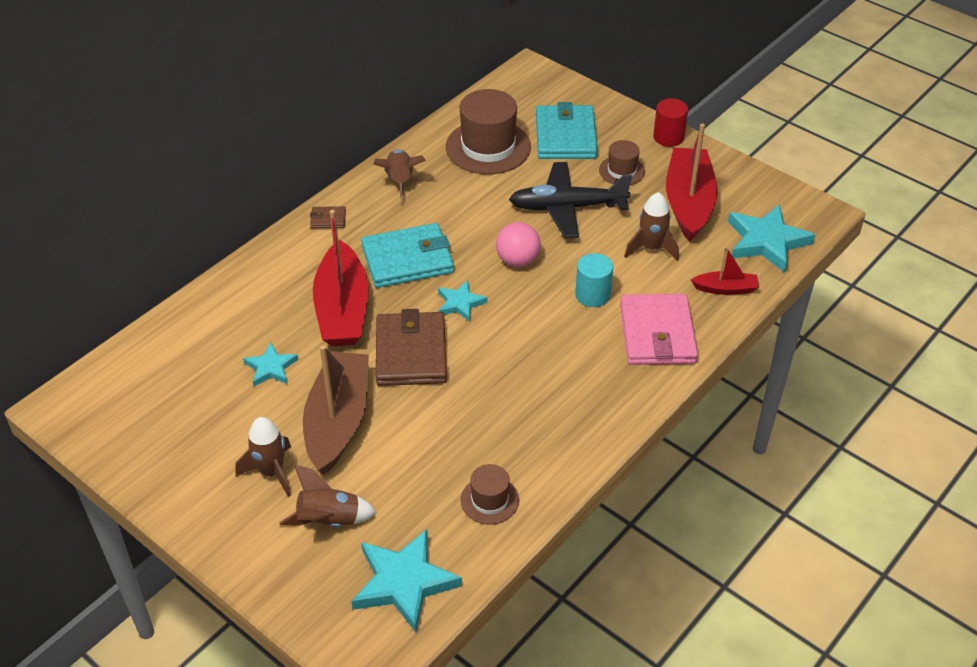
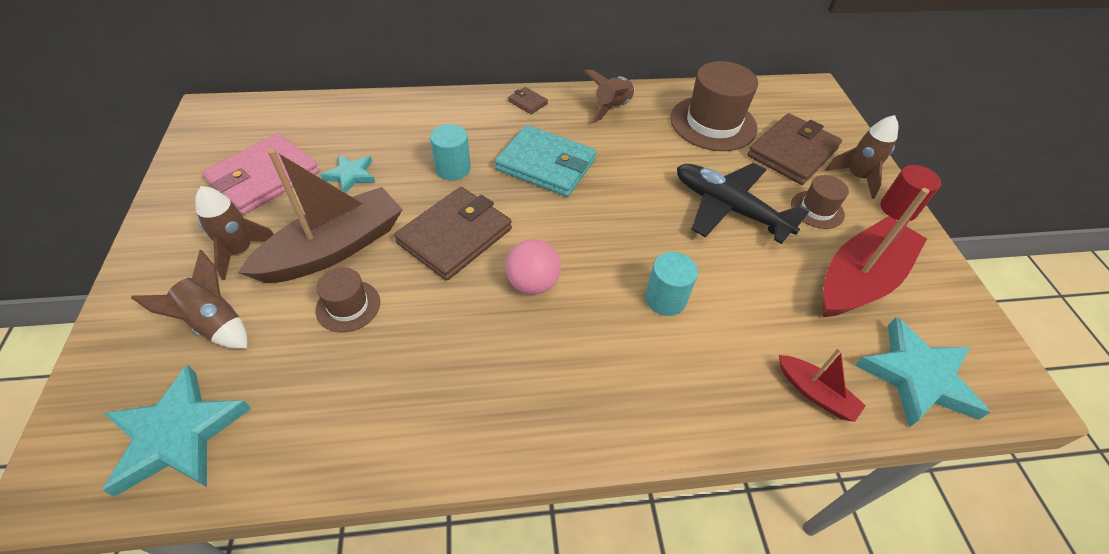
camera: 40 degrees right, 5 degrees up
(342, 309) = (453, 168): red boat -> turquoise cylinder
(460, 303) = (542, 225): turquoise star -> none
(489, 500) = (340, 420): brown hat -> brown hat (348, 306)
(517, 260) = (632, 223): pink ball -> pink ball (533, 283)
(565, 136) = (792, 152): turquoise wallet -> brown wallet
(651, 248) = (773, 295): brown rocket -> brown rocket (856, 177)
(657, 333) = (688, 384): pink wallet -> pink wallet (264, 177)

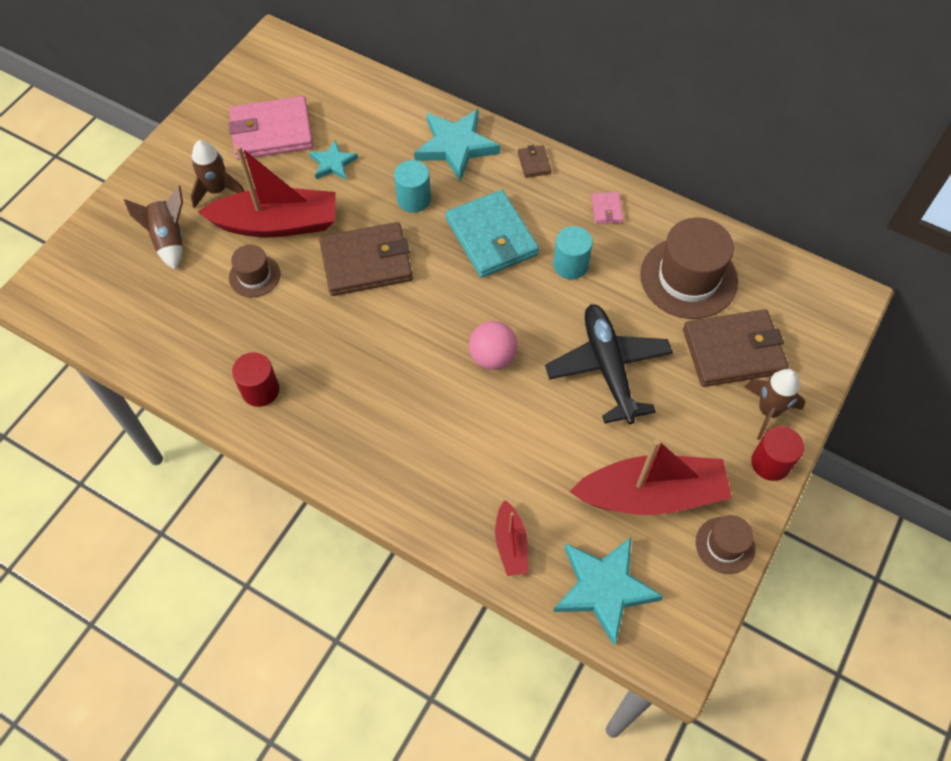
camera: 40 degrees right, 10 degrees up
(177, 435) = (107, 304): turquoise star -> turquoise star (456, 146)
(334, 248) = (277, 224): brown boat -> red boat
(449, 412) = (260, 390): none -> red cylinder
(533, 283) = (389, 335): pink ball -> pink ball (492, 357)
(612, 108) = (606, 209): brown rocket -> pink wallet
(665, 299) = (474, 408): turquoise cylinder -> turquoise cylinder (570, 265)
(817, 210) = (688, 416): brown hat -> brown hat (725, 545)

